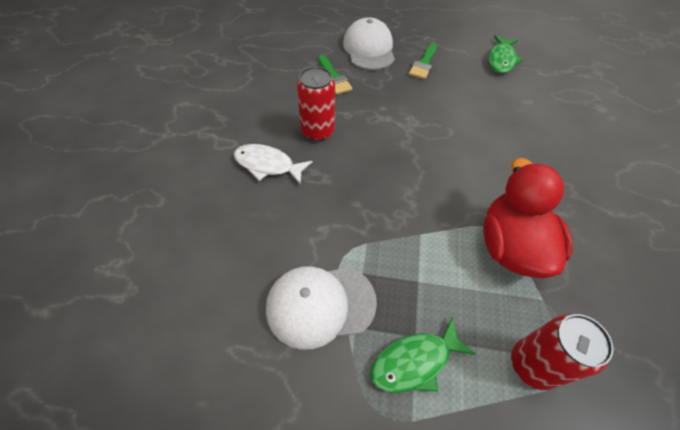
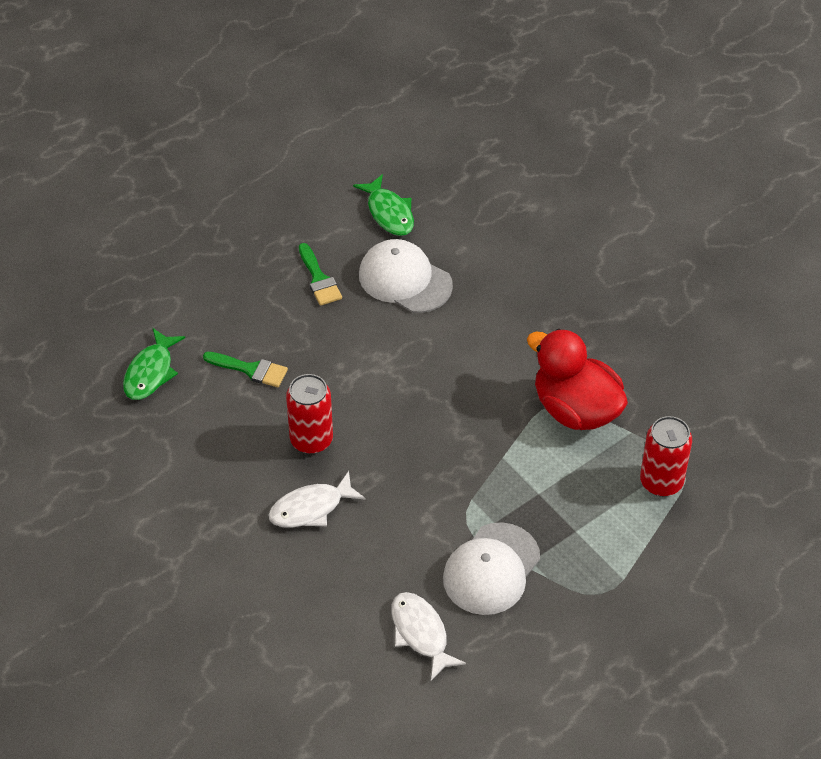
camera: 45 degrees left, 5 degrees down
(218, 303) = (421, 633): none -> white fish
(369, 49) = (241, 304): white cap -> white cap (405, 280)
(415, 361) = (591, 545): green fish -> green fish (151, 372)

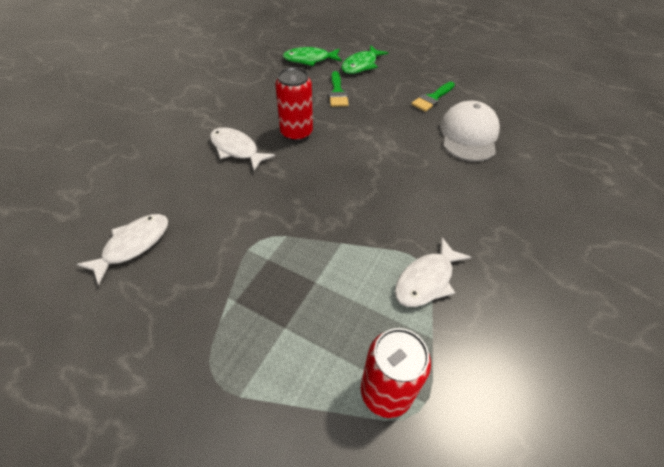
camera: 65 degrees right, 0 degrees up
(389, 213) = (518, 111): green fish -> green fish (361, 65)
(491, 569) = (215, 273): white cap -> none
(575, 409) = (427, 280): red duck -> white fish

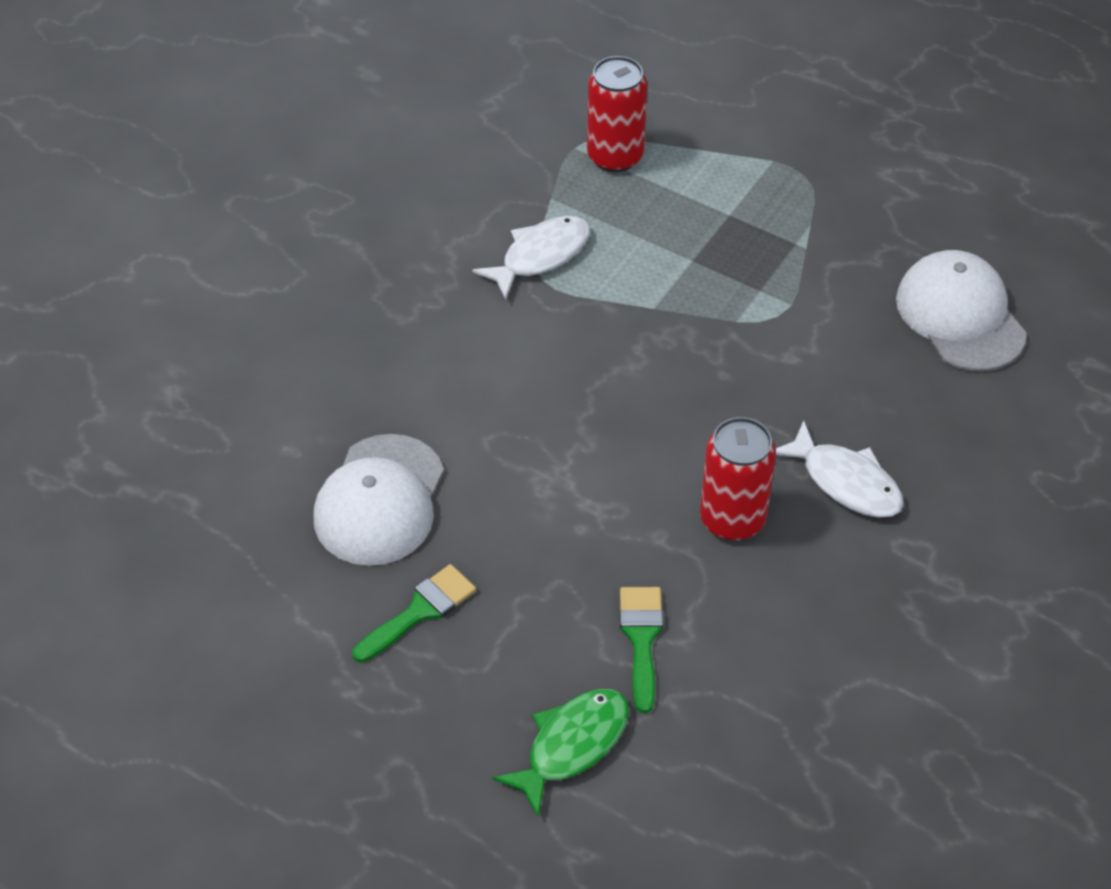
camera: 175 degrees left, 0 degrees up
(133, 245) = (960, 316): white fish -> white cap
(309, 60) = (710, 775): green fish -> none

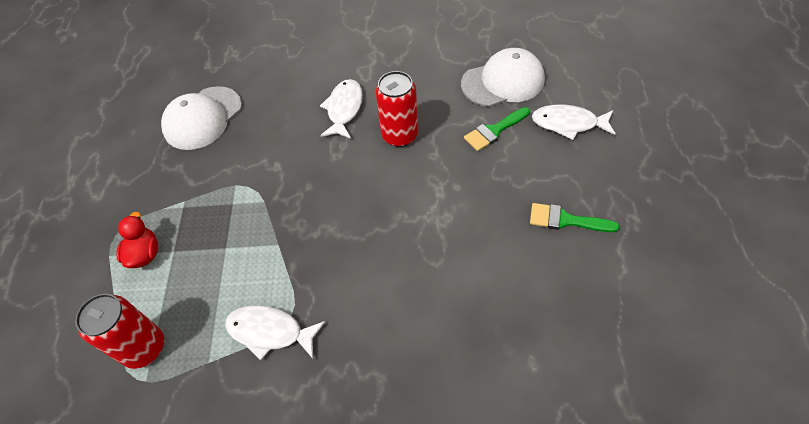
camera: 120 degrees left, 5 degrees up
(380, 500) = (522, 286): white cap -> white cap (503, 82)
(571, 745) = (568, 124): green fish -> white fish
(747, 189) = (145, 254): none -> red duck

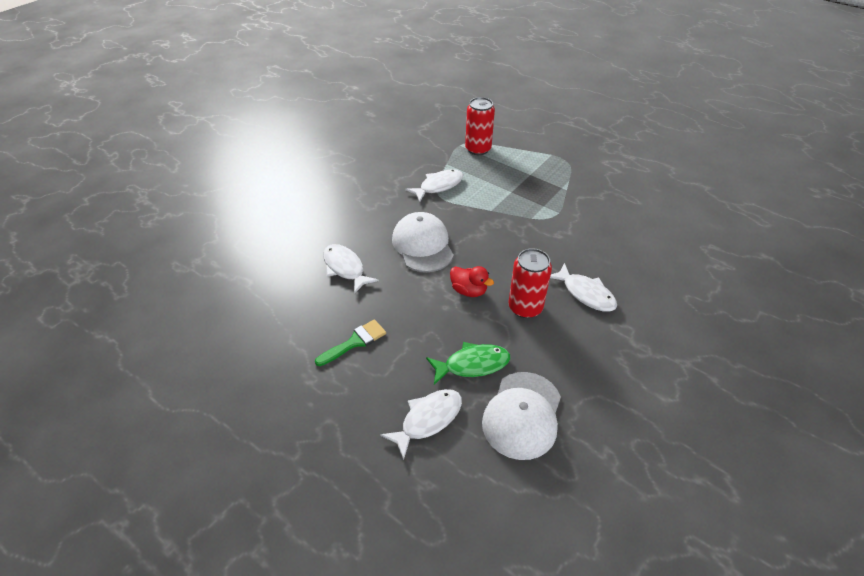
camera: 125 degrees right, 10 degrees down
(145, 254) = (539, 165): red duck -> red duck (469, 291)
(203, 118) = (643, 222): white cap -> white cap (422, 245)
(494, 131) = (472, 364): green brush -> green fish
(498, 309) = (345, 268): none -> white fish

